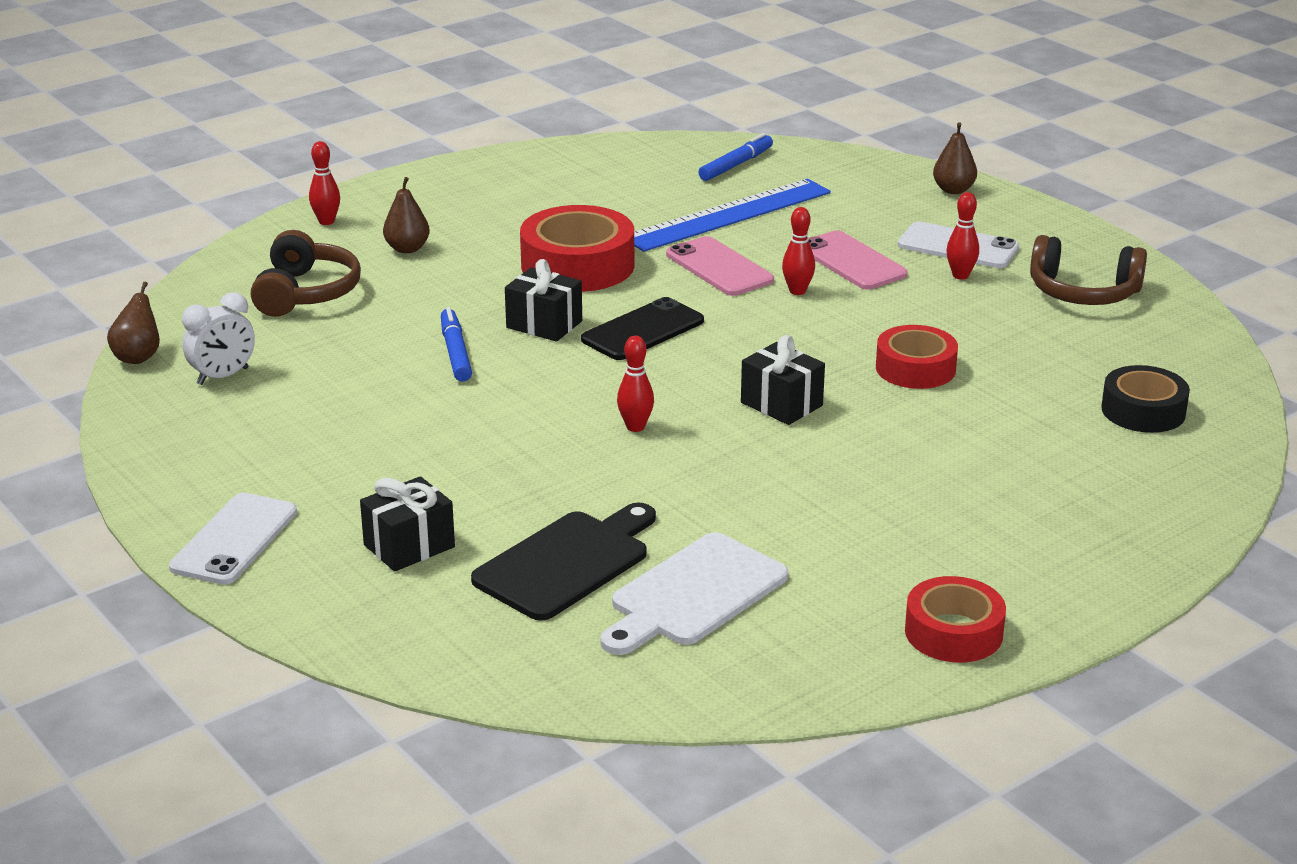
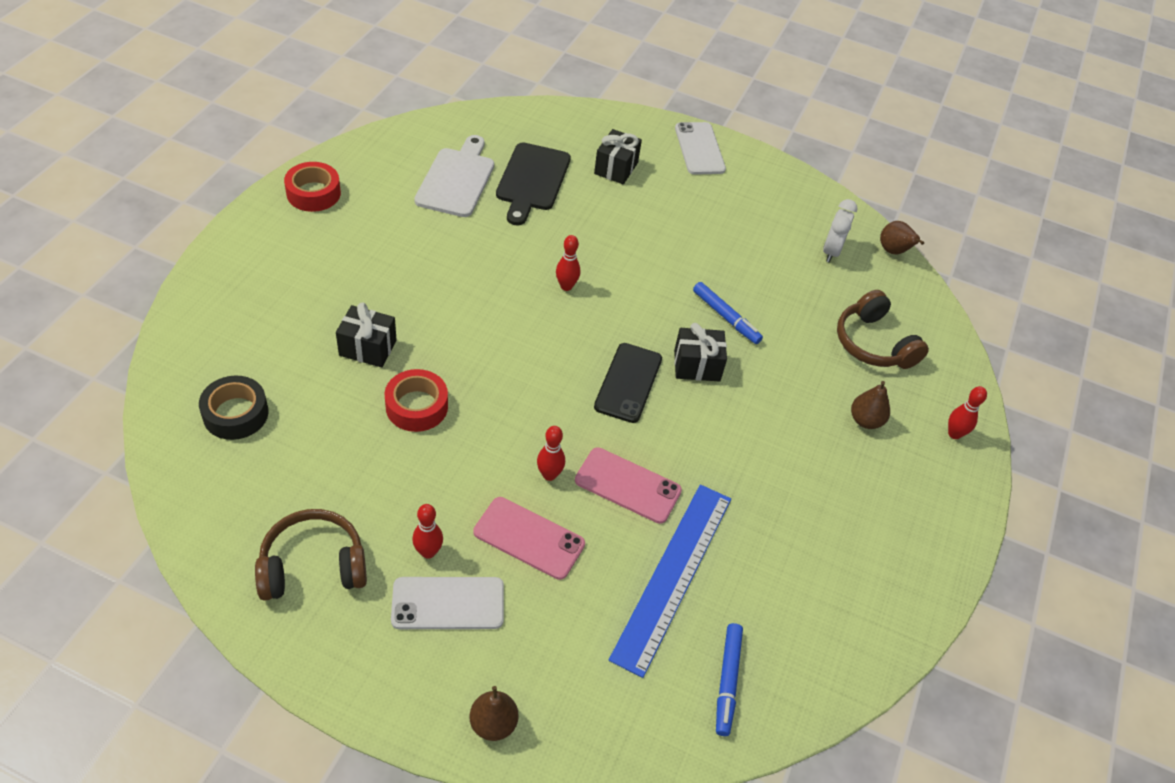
camera: 145 degrees right, 20 degrees up
(577, 265) = (732, 446): red tape -> none
(781, 404) = (490, 336): black gift -> black gift (368, 348)

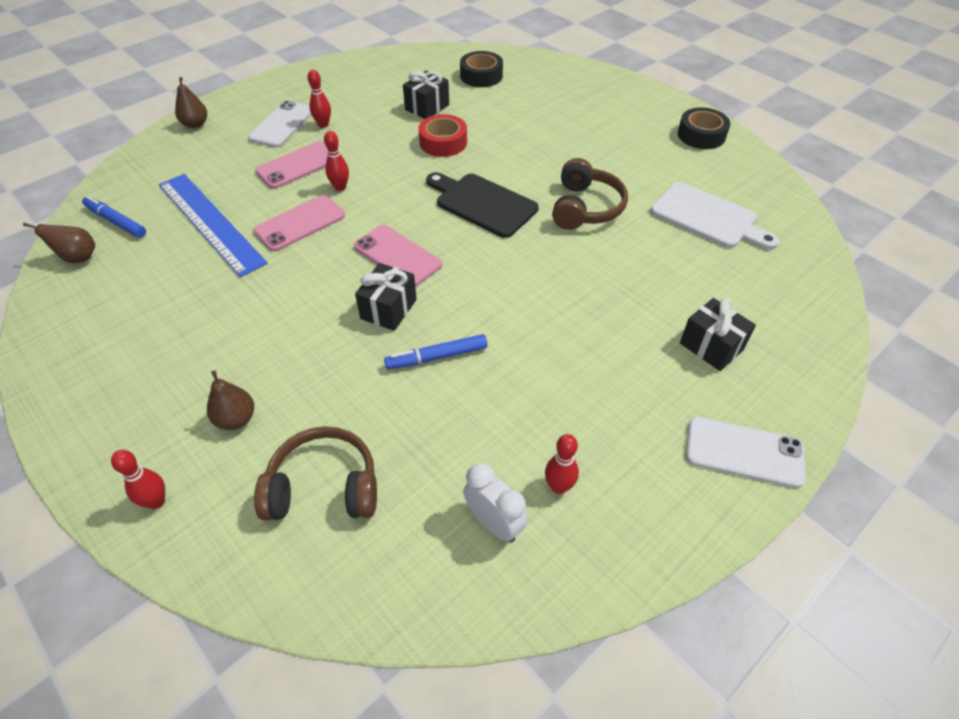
camera: 120 degrees right, 0 degrees up
(313, 193) = (701, 135): red tape -> black tape
(313, 566) = (349, 86): brown headphones -> brown headphones (585, 208)
(368, 348) = (512, 132): black gift -> black gift (427, 107)
(532, 180) = (698, 269): black cutting board -> black cutting board (482, 204)
(566, 286) = (533, 251): red bowling pin -> red bowling pin (559, 486)
(628, 383) = (397, 256): black phone -> pink phone
(893, 251) = (463, 617): brown pear -> brown pear (78, 258)

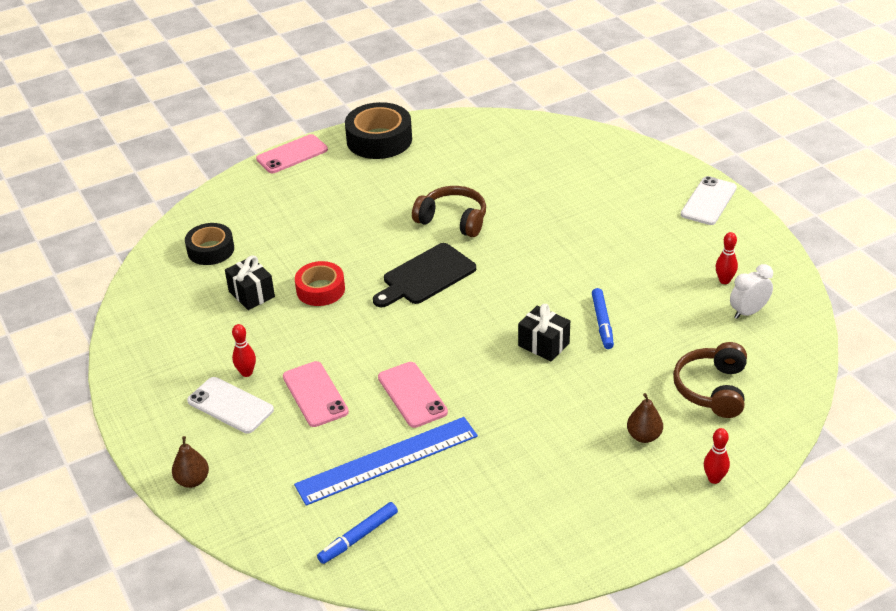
camera: 75 degrees left, 10 degrees down
(78, 258) = (410, 562): brown pear -> none
(340, 187) = (365, 365): red bowling pin -> none
(397, 256) = (479, 334): pink phone -> pink phone (292, 154)
(701, 135) = (379, 140): black tape -> black tape, size x1.55
(708, 217) = (487, 162): white cutting board -> none
(711, 346) = (620, 193): black gift -> none

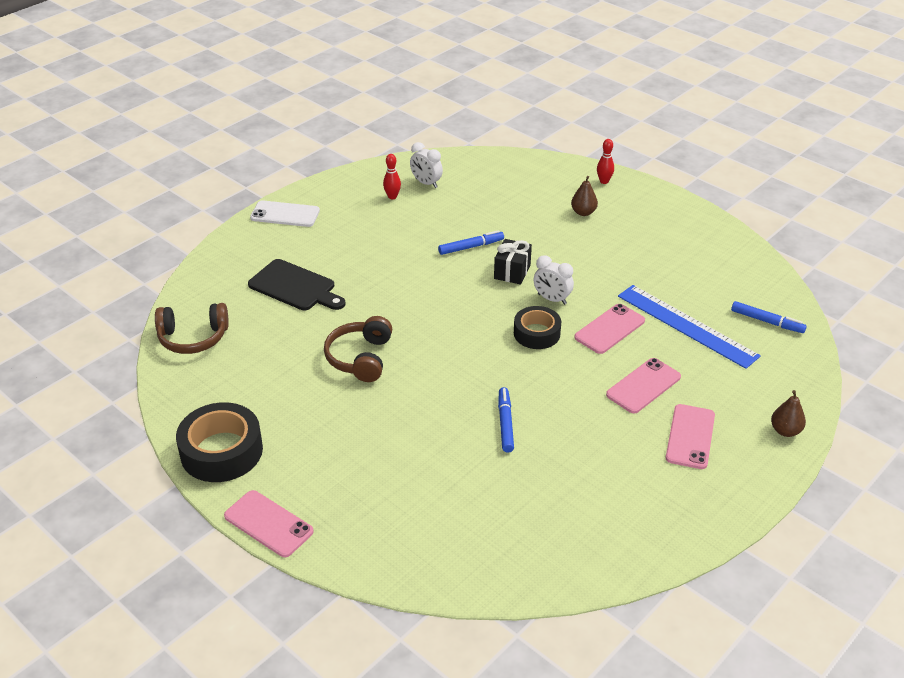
camera: 110 degrees left, 0 degrees up
(210, 250) = (479, 536): black tape -> black tape (536, 333)
(230, 405) = (690, 436): white phone -> pink phone
(246, 373) = (644, 439): red bowling pin -> none
(251, 294) = (536, 474): black gift -> none
(320, 290) = (505, 423): red tape -> blue marker
(426, 276) = (454, 356): black cutting board -> black cutting board (295, 287)
(482, 363) = (552, 299): none -> white clock
(712, 389) = (519, 190): brown headphones -> brown headphones (193, 338)

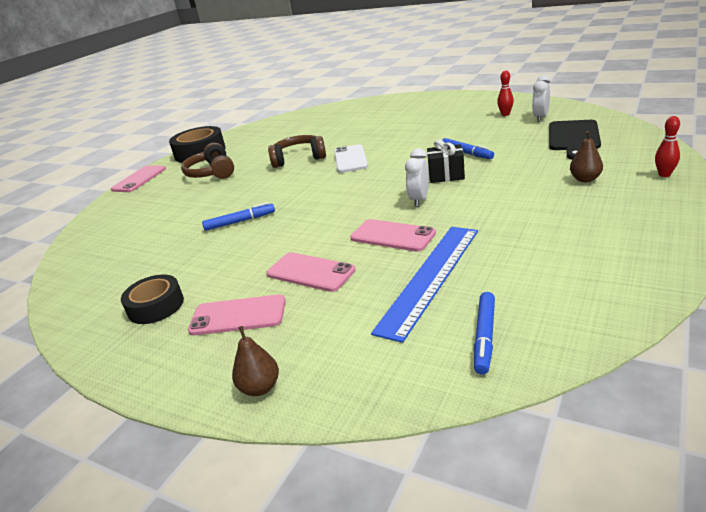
camera: 80 degrees right, 10 degrees down
(193, 338) = (298, 118): brown headphones -> brown headphones (211, 173)
(285, 214) = (444, 99): white phone -> white phone (350, 159)
(295, 287) = (365, 123): black cutting board -> black cutting board (573, 137)
(536, 333) = (363, 205): black tape -> black tape (156, 306)

